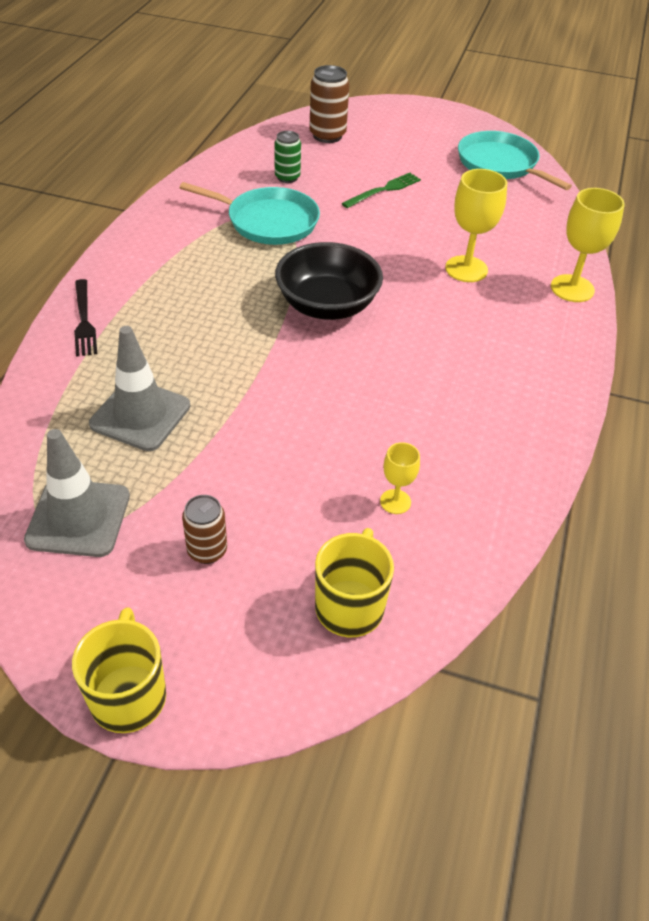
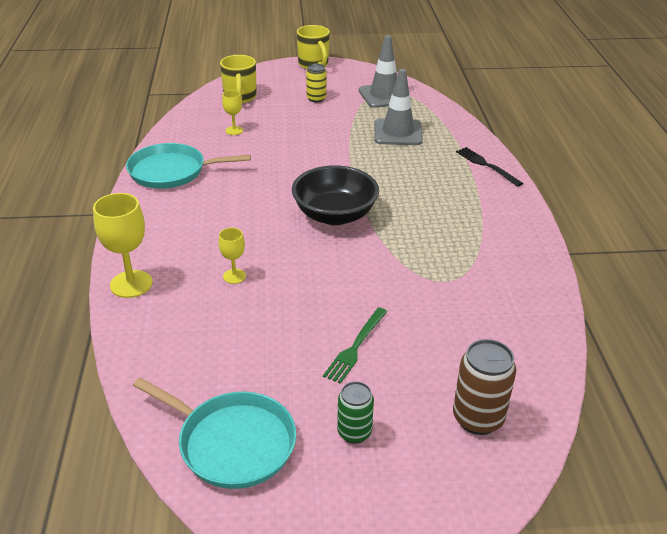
camera: 160 degrees right, 10 degrees down
(207, 550) = (316, 99): brown can -> yellow can
(268, 221) = (438, 273): turquoise pan -> turquoise pan (171, 171)
(287, 177) = (466, 331): green can -> green can (354, 432)
(466, 269) = (234, 276): yellow goblet -> yellow goblet, size x0.56

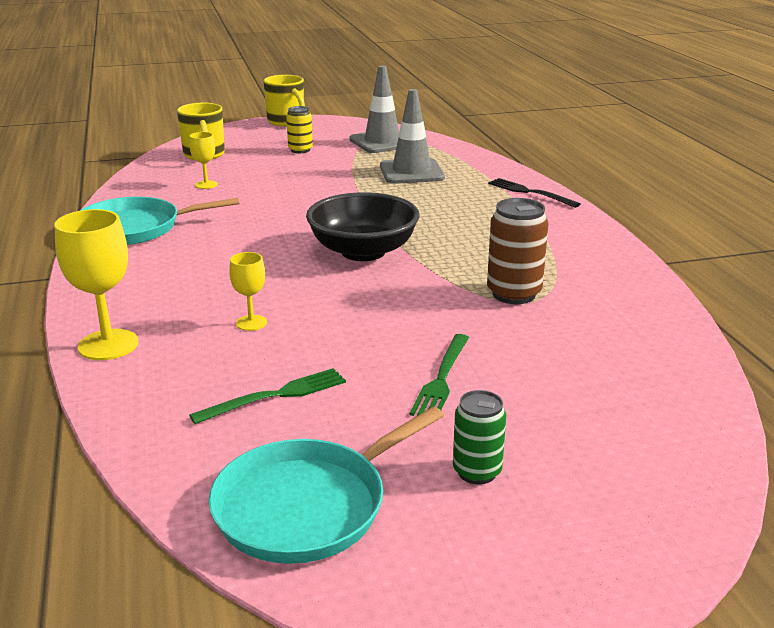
camera: 10 degrees left, 10 degrees down
(232, 442) = (307, 505): turquoise pan -> turquoise pan turned 120 degrees clockwise
(235, 346) = (276, 396): none -> green fork
(478, 418) = (635, 436): brown can -> brown can (513, 294)

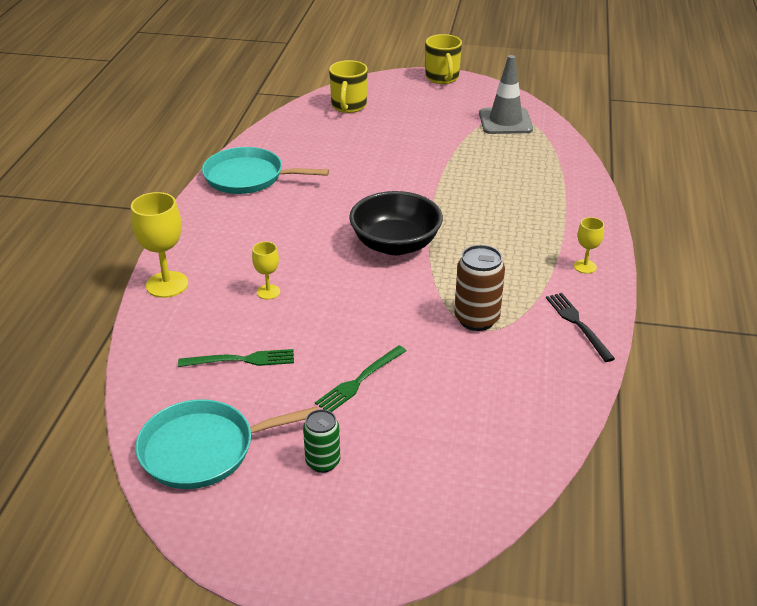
camera: 25 degrees right, 10 degrees up
(206, 185) = (328, 142): yellow goblet -> yellow goblet (585, 266)
(300, 150) = (429, 116): yellow can -> none
(411, 172) = (502, 164): grey traffic cone -> none
(530, 192) = (585, 213): black fork -> black fork (577, 324)

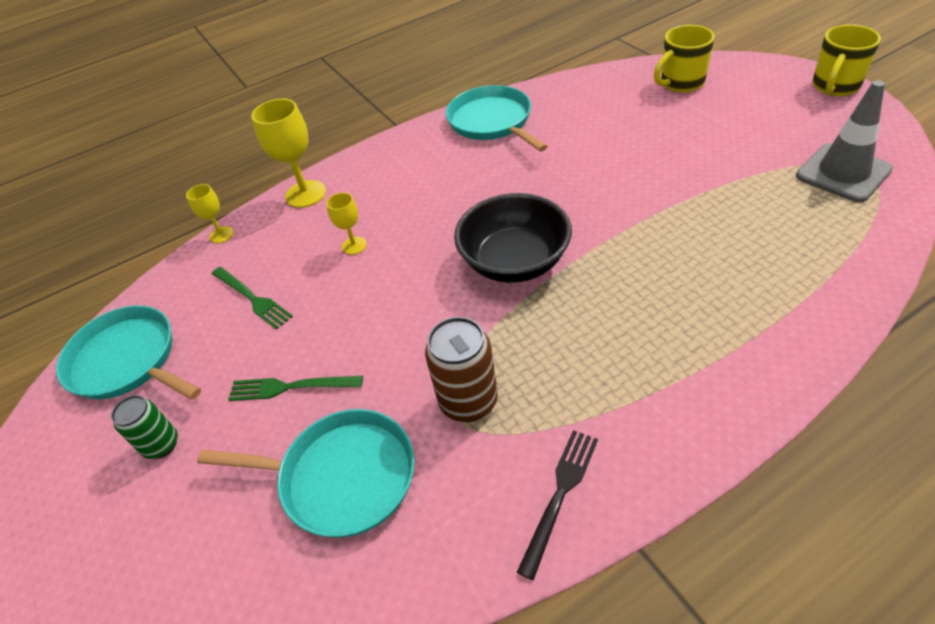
camera: 55 degrees right, 10 degrees up
(464, 393) = (341, 477): none -> turquoise pan
(585, 266) = (677, 425): yellow goblet -> yellow goblet (221, 235)

